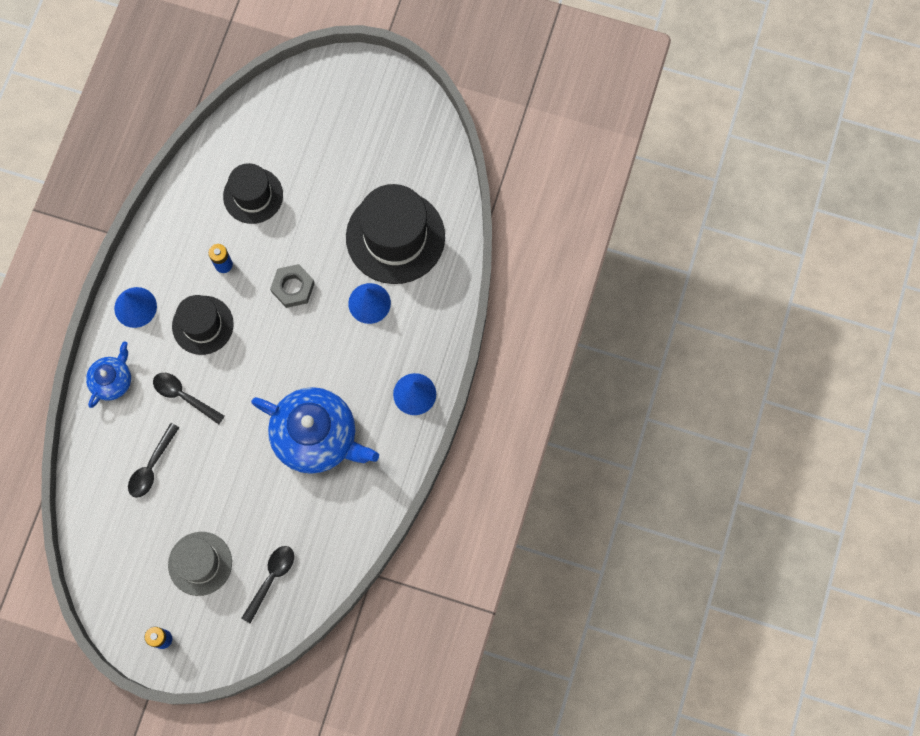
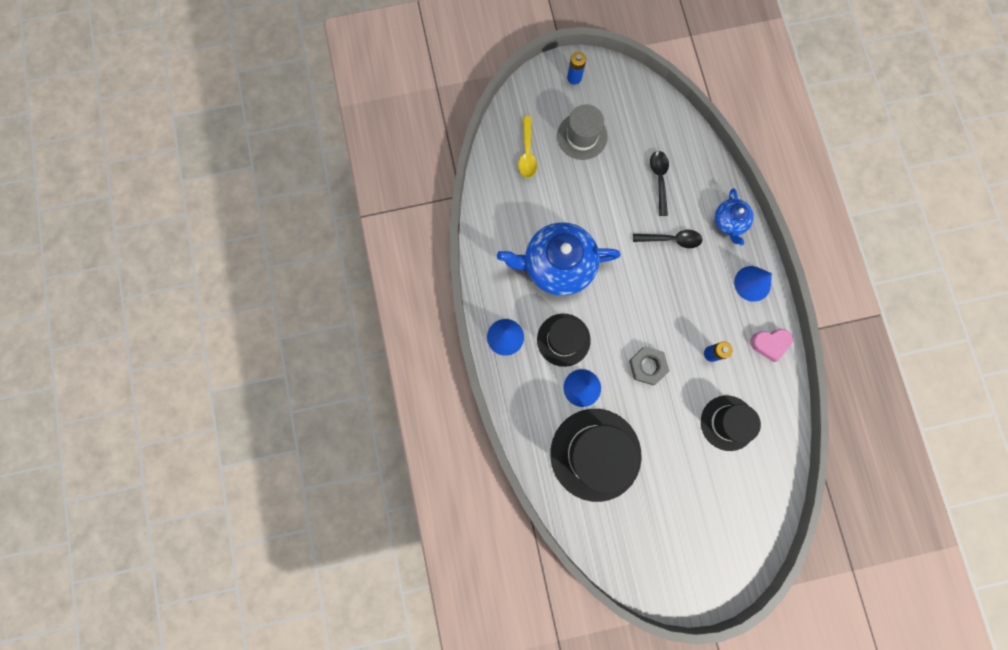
camera: 150 degrees right, 5 degrees up
(161, 242) = (769, 344): none -> pink heart
(202, 325) = (694, 298): black hat -> black hat (563, 340)
(271, 579) = (527, 153): black spoon -> yellow spoon

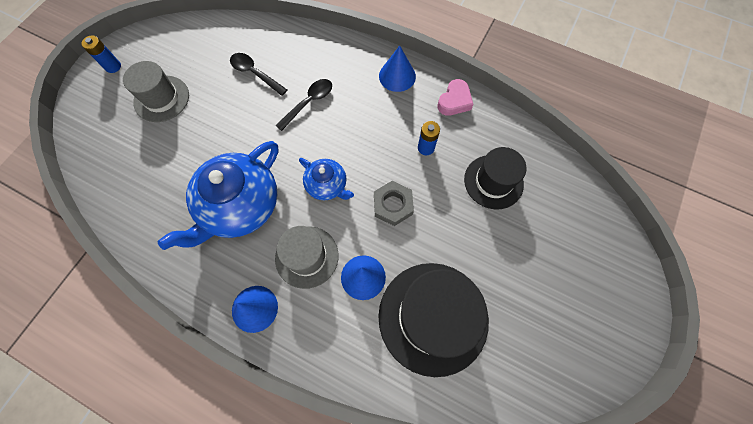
camera: 50 degrees left, 10 degrees down
(527, 153) = (125, 150): yellow spoon -> none
(563, 340) = (307, 257): black hat -> grey hat
(729, 222) = (336, 54): blue teapot -> blue teapot (327, 185)

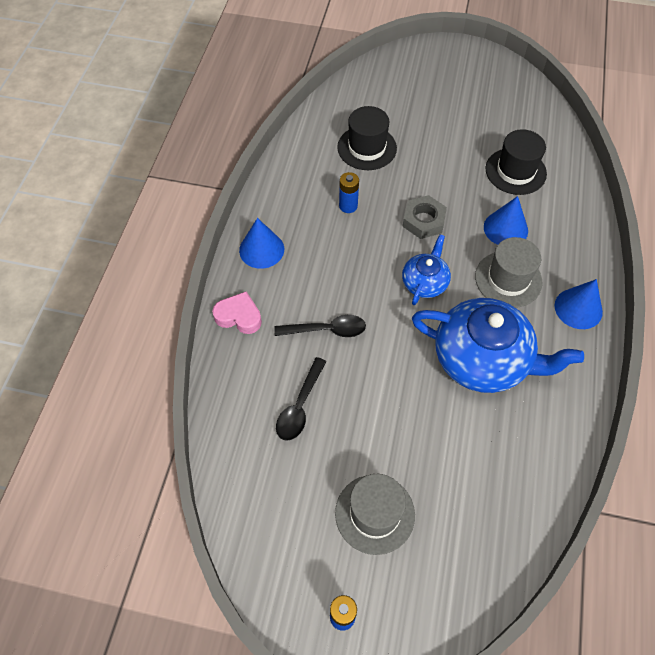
camera: 105 degrees left, 10 degrees down
(308, 103) = (326, 330): black spoon -> black spoon turned 150 degrees clockwise
(433, 317) = (515, 171): black hat -> black hat, size x0.61
(454, 101) = (281, 191): pink heart -> pink heart (239, 316)

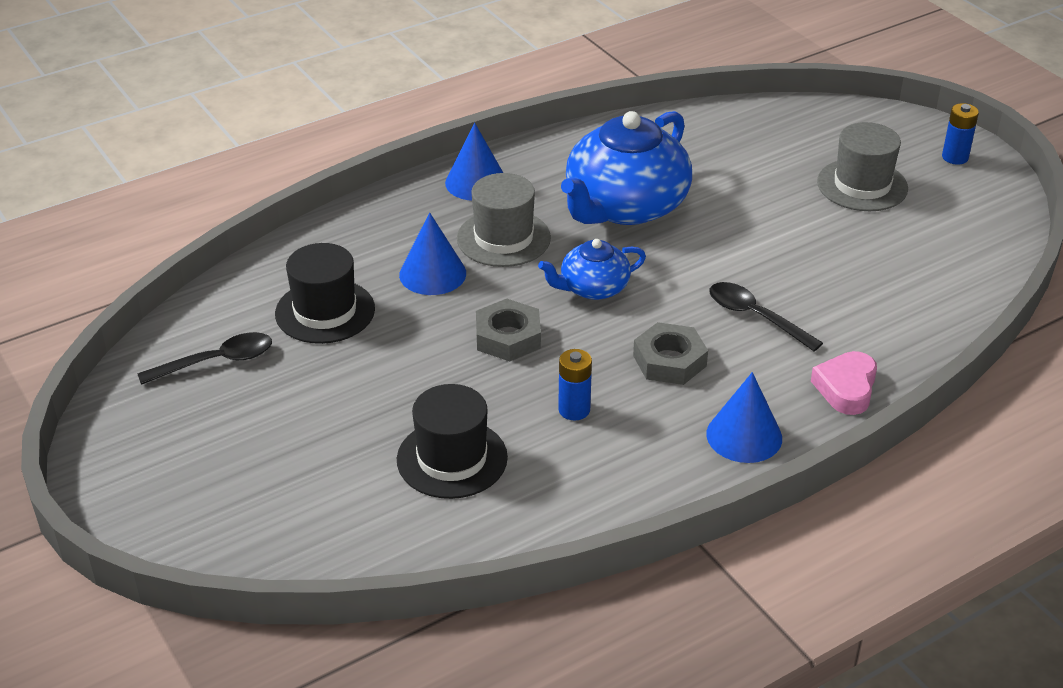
camera: 135 degrees left, 20 degrees down
(239, 316) = (846, 388): pink heart -> pink heart turned 45 degrees clockwise
(300, 406) = (855, 281): black spoon -> black spoon (216, 362)
(338, 266) = (669, 361): none -> grey nut
(483, 359) = (625, 206): blue teapot -> blue teapot turned 120 degrees counterclockwise

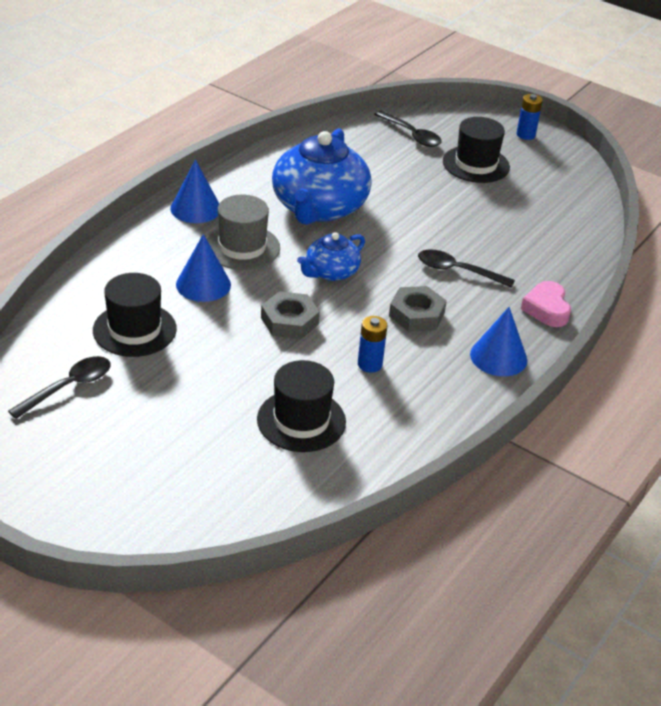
camera: 25 degrees left, 0 degrees up
(798, 134) = (411, 135): none -> black spoon
(862, 185) = (476, 164): grey hat -> black hat

